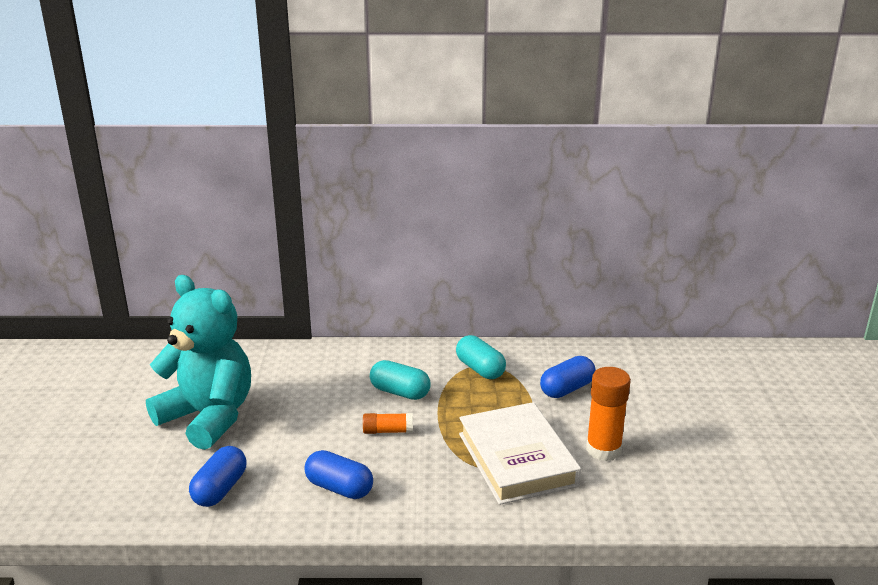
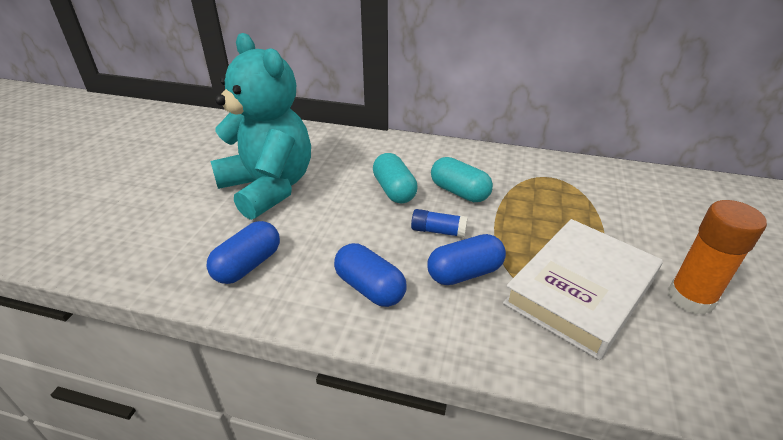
camera: 15 degrees right, 10 degrees up
(388, 431) = (438, 231): orange glue stick -> blue glue stick
(480, 369) = (547, 181): turquoise capsule -> turquoise capsule (394, 190)
(517, 459) = (580, 291): white book -> white book turned 45 degrees clockwise
(567, 389) = (643, 216): blue capsule -> blue capsule (464, 273)

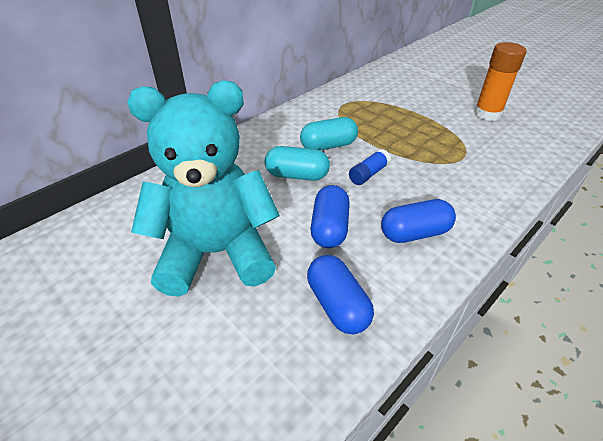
camera: 60 degrees left, 5 degrees up
(464, 273) = (423, 181): blue capsule -> blue capsule (329, 228)
(580, 291) = (465, 144): white book -> none

